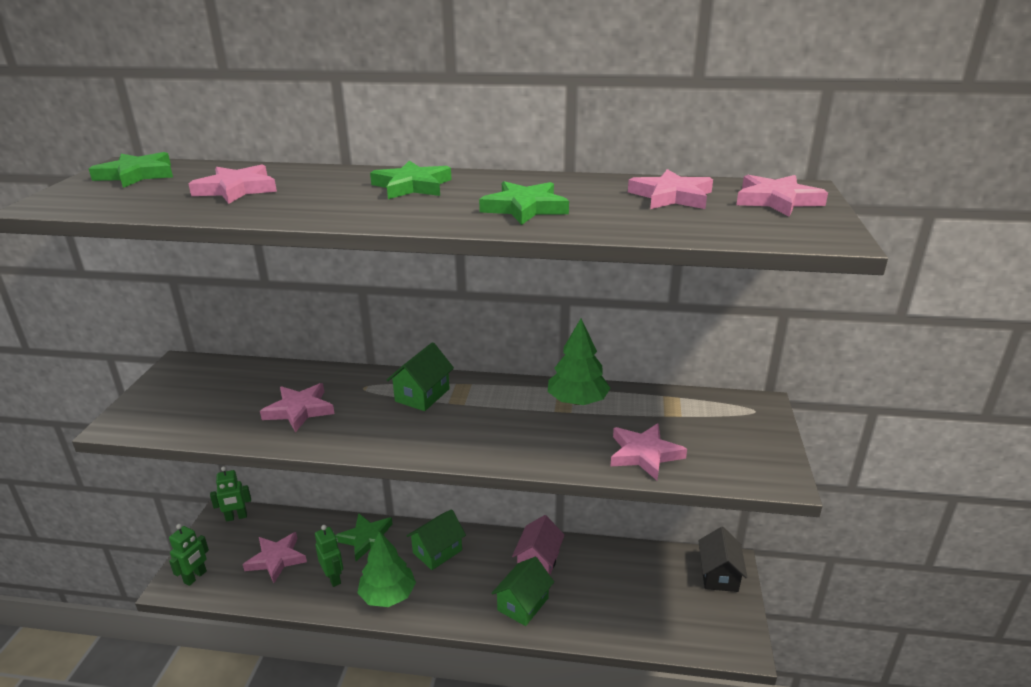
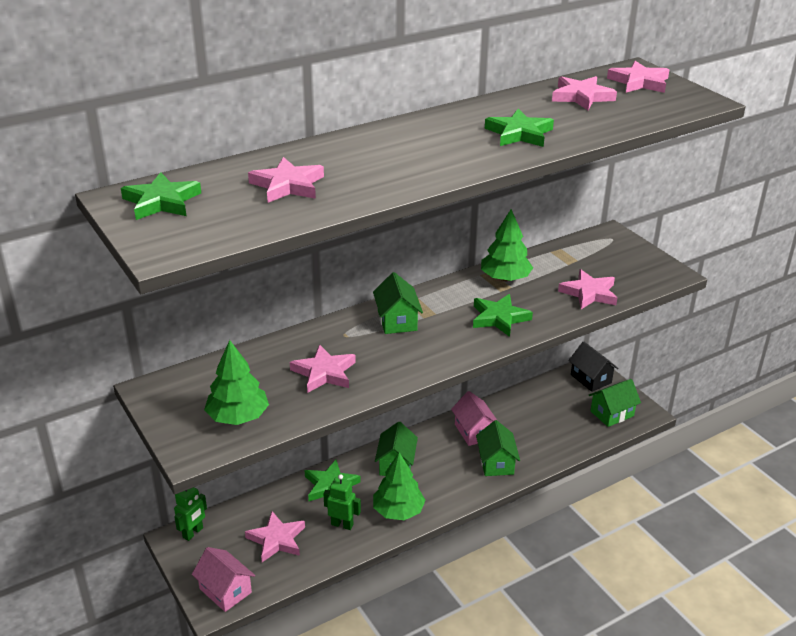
camera: 40 degrees left, 5 degrees up
(190, 413) = (238, 417): none -> green tree
(195, 577) = (225, 590): green robot -> pink house
(412, 186) = (410, 140): green star -> green star (499, 318)
(701, 625) = (612, 413): none -> green house

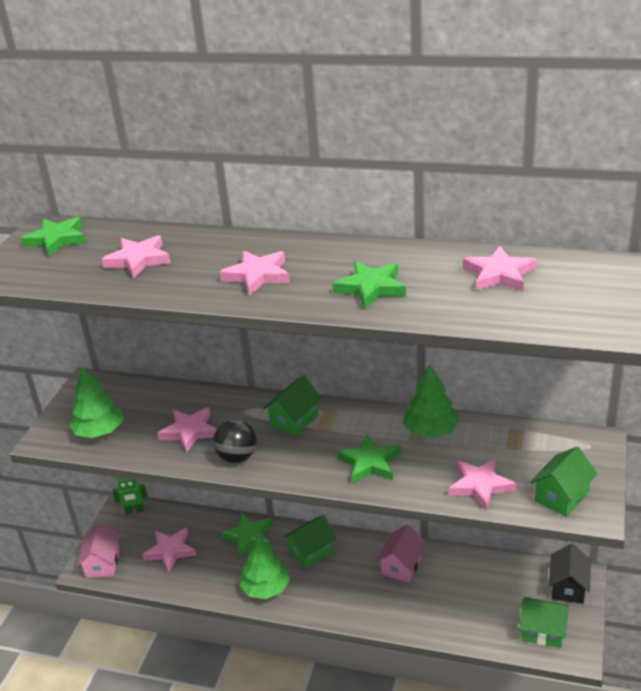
camera: 50 degrees right, 0 degrees up
(342, 524) = (219, 570): green robot -> none
(396, 367) = (237, 457): none -> black ball
(496, 463) = (383, 603): green house -> green house (561, 496)
(639, 82) = (589, 281): pink star -> pink star (257, 276)

